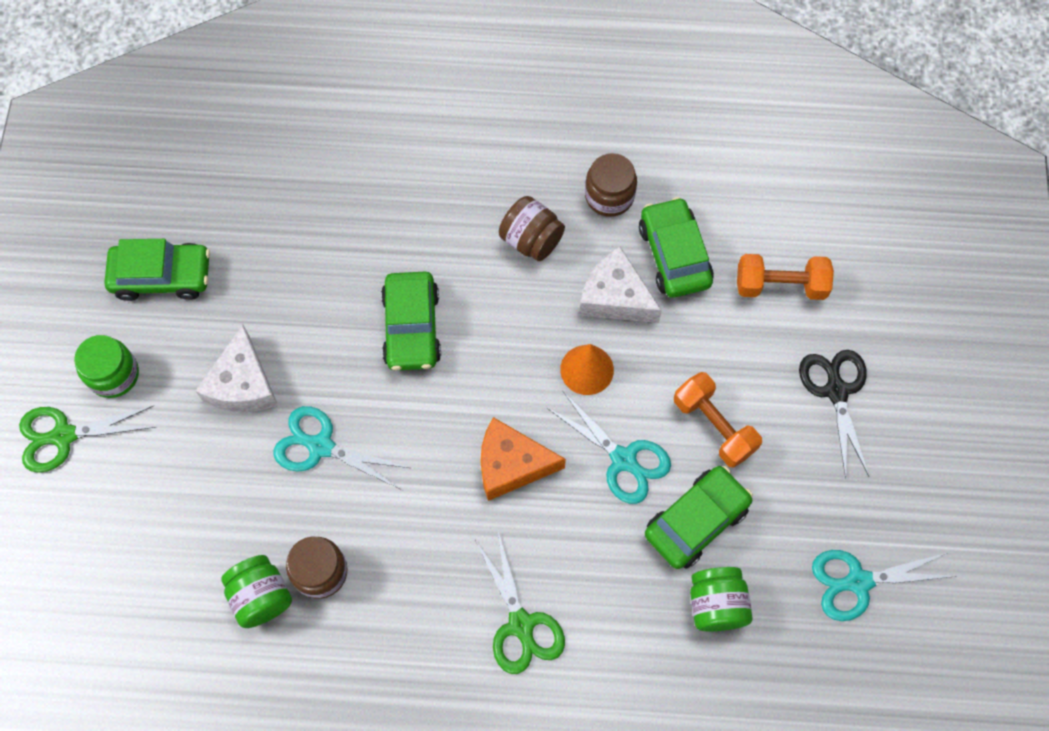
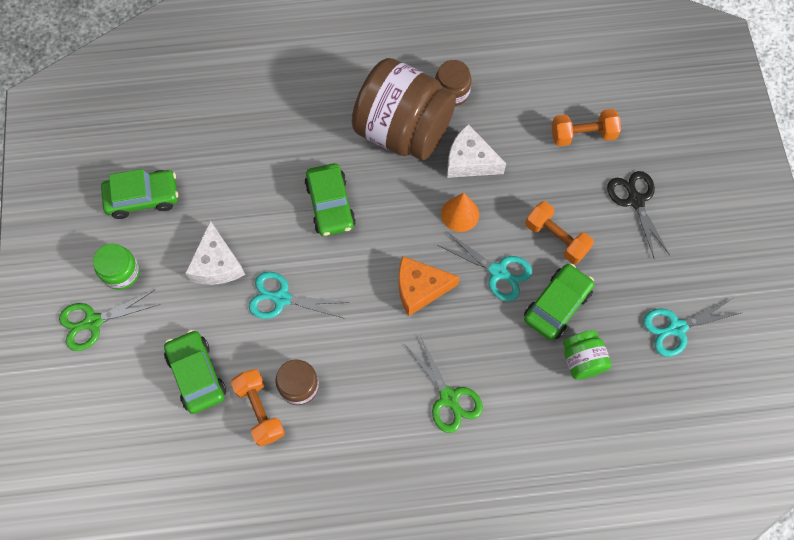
camera: 10 degrees left, 0 degrees up
(261, 597) = (260, 410): green jar -> orange dumbbell
(531, 240) = (403, 131): brown jar -> brown jar, size x2.20
(674, 255) = (505, 125): green car -> green car (196, 375)

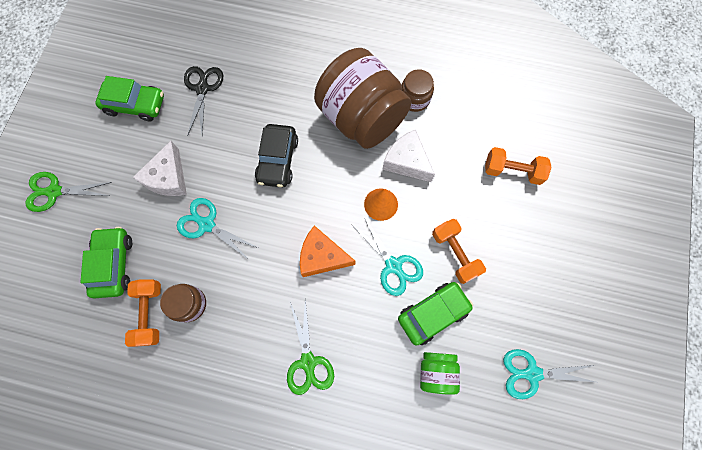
camera: 20 degrees right, 5 degrees up
(121, 272) = (93, 159): green jar -> none
(330, 205) = (278, 160): green car -> black car
(635, 201) = (537, 244): black scissors -> black scissors (202, 89)

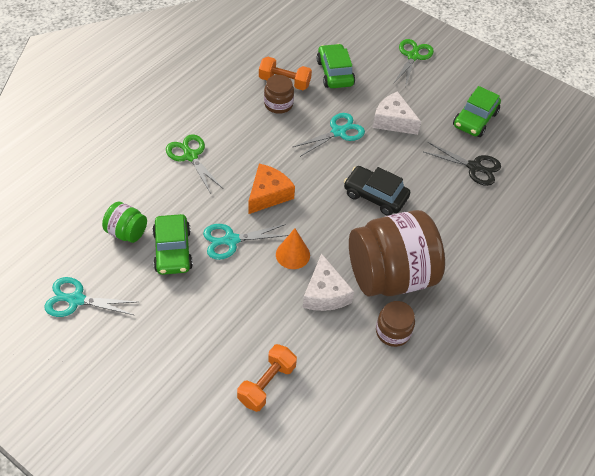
camera: 110 degrees right, 20 degrees down
(113, 264) = (334, 73): green car -> green car turned 120 degrees counterclockwise
(308, 362) = (190, 156): green scissors -> green scissors turned 45 degrees clockwise
(406, 161) = (325, 293): white cheese -> white cheese turned 105 degrees clockwise
(455, 254) = (213, 291): orange dumbbell -> none
(532, 373) = (76, 300): turquoise scissors -> turquoise scissors turned 105 degrees counterclockwise

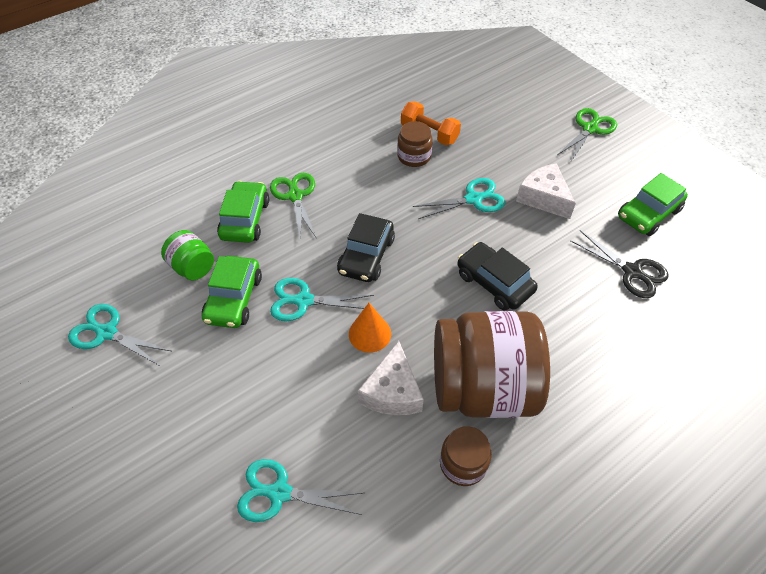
camera: 20 degrees right, 0 degrees up
(267, 384) = (279, 493): orange dumbbell -> turquoise scissors
(268, 194) = (366, 256): orange cheese -> black car
(334, 73) = (490, 133): green car -> green car (245, 219)

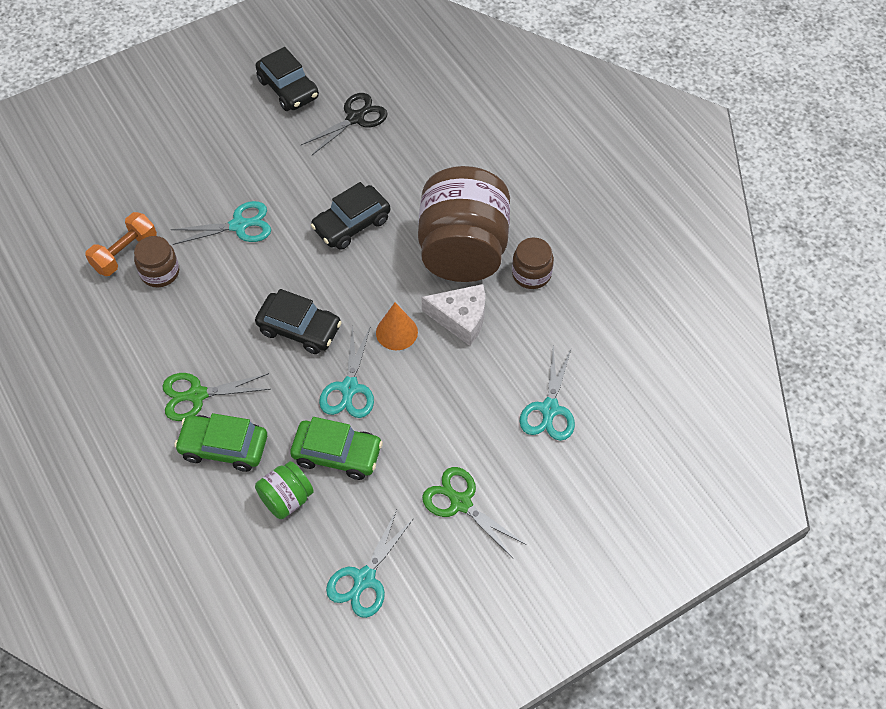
camera: 85 degrees left, 5 degrees up
(473, 199) = (239, 225): turquoise scissors -> turquoise scissors turned 90 degrees clockwise
(543, 198) = (250, 165): white cheese -> none
(590, 129) = (157, 106): green scissors -> green scissors (461, 503)
(648, 214) = (288, 88): green car -> black car

